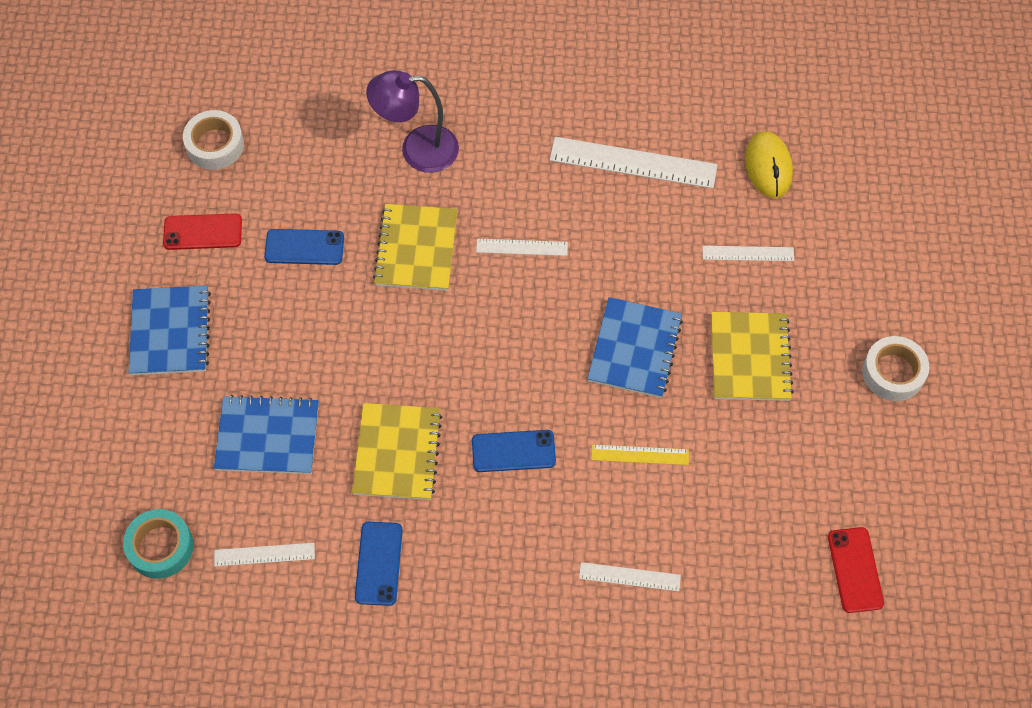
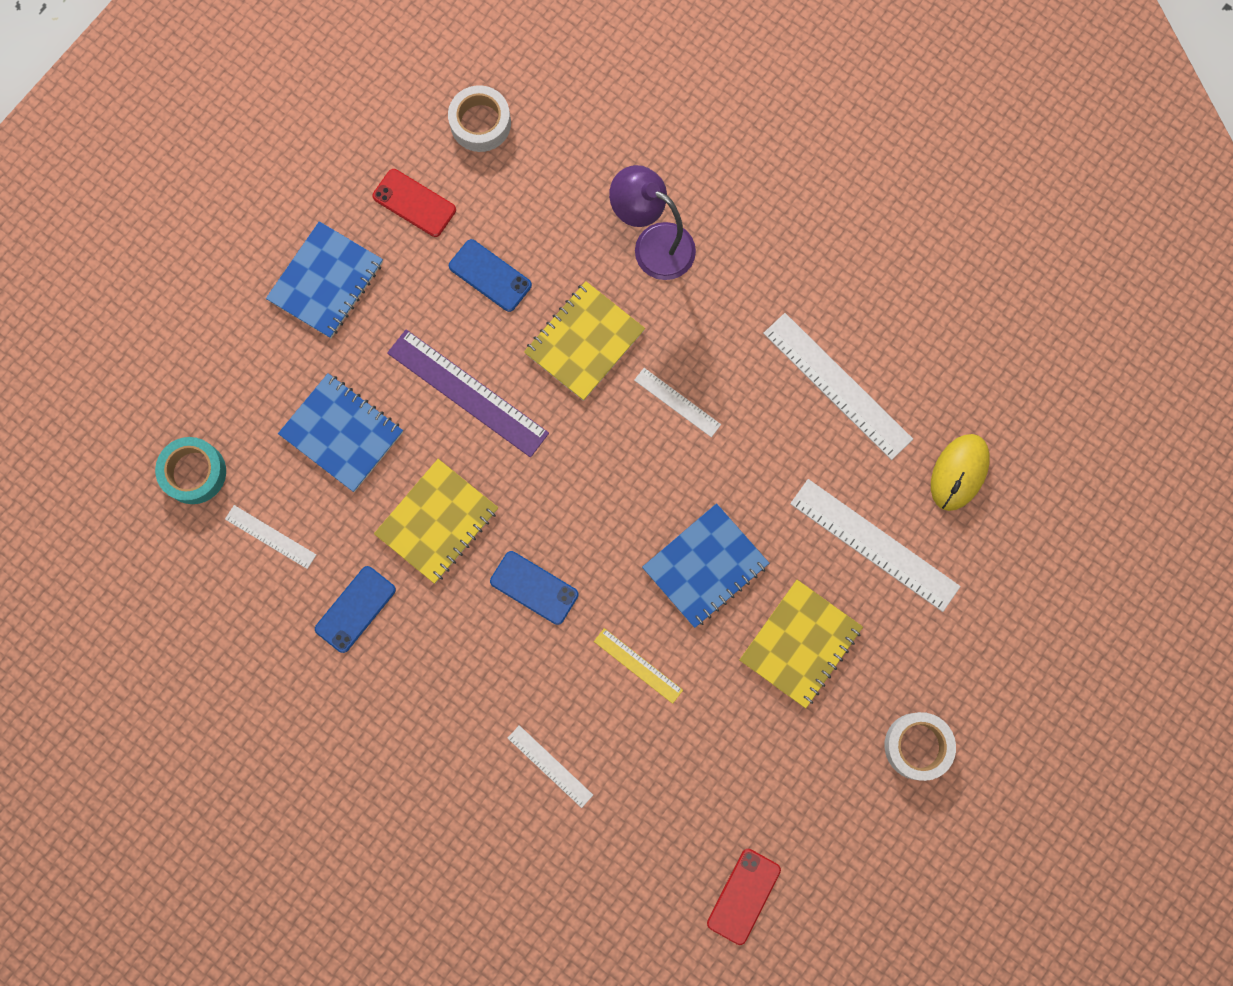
camera: 35 degrees right, 15 degrees up
(350, 342) = (467, 393): none -> purple ruler
(748, 253) = (874, 544): white ruler -> white ruler, size x1.87

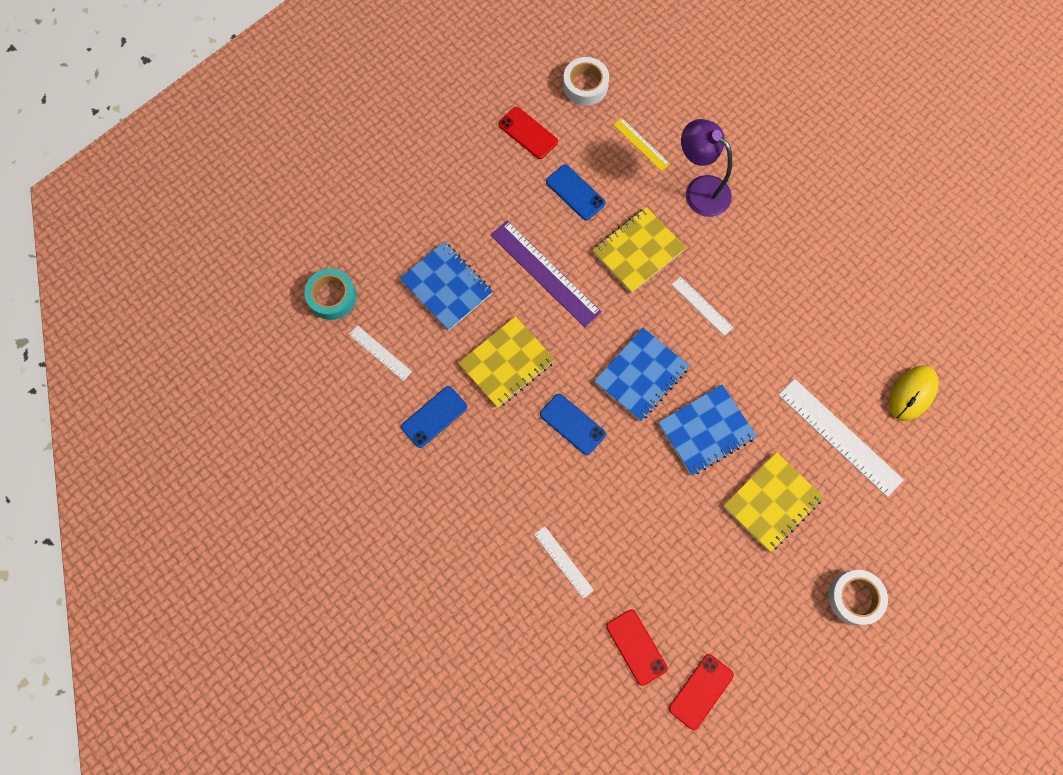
camera: 10 degrees right, 5 degrees down
(326, 281) = (454, 177): blue notebook -> blue notebook (641, 375)
(638, 665) = (643, 497): yellow ruler -> yellow ruler (641, 144)
(656, 856) = (636, 647): none -> red phone
(837, 385) = (826, 314): white ruler -> none

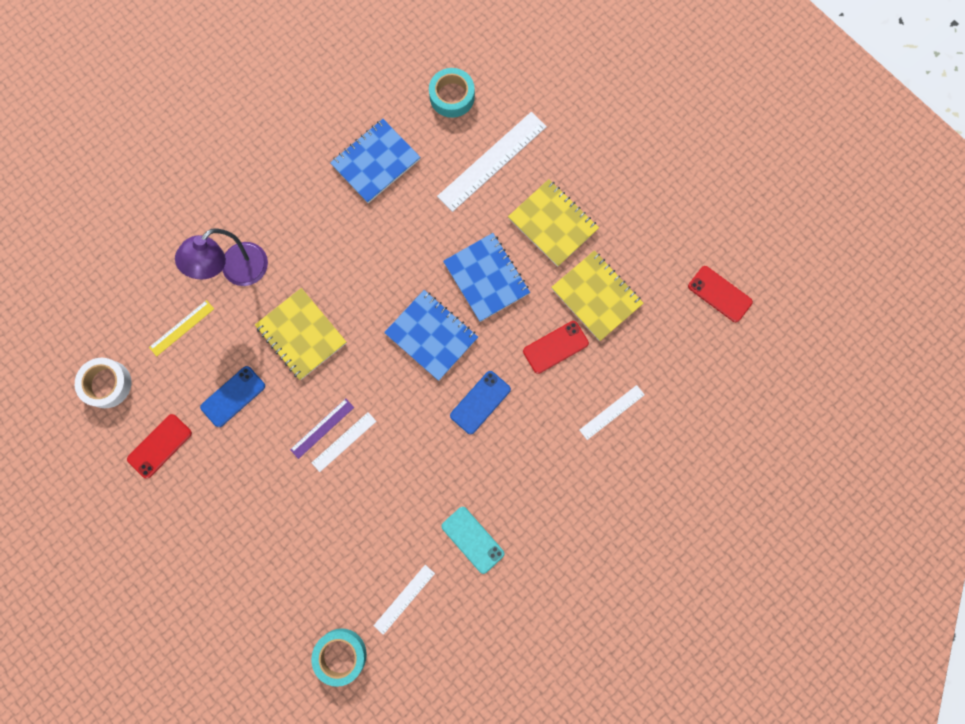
camera: 90 degrees left, 5 degrees up
(434, 417) = (472, 539): blue phone -> turquoise phone
(447, 287) = (333, 530): blue notebook -> blue notebook (375, 162)
(507, 363) = (417, 466): yellow notebook -> yellow notebook (596, 296)
(545, 273) = (322, 428): purple ruler -> purple ruler, size x0.53
(636, 647) = (685, 348): red phone -> red phone (555, 347)
(702, 306) = (362, 276): white ruler -> white ruler (344, 442)
(854, 597) = (634, 161): white tape -> none
(912, 393) = (452, 96): yellow mouse -> turquoise tape

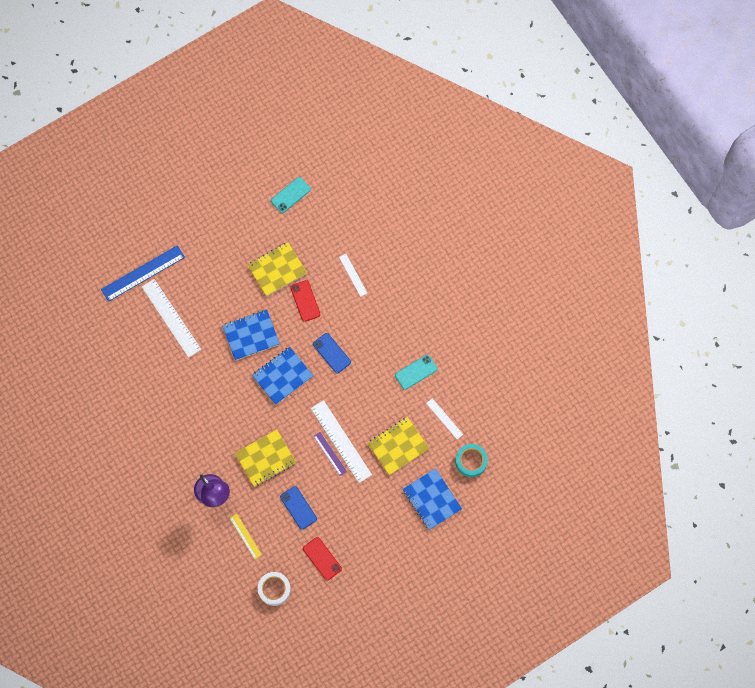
camera: 80 degrees left, 5 degrees down
(344, 442) = (341, 441): white ruler -> white ruler, size x1.87
(375, 162) = (155, 393): blue notebook -> blue notebook (432, 499)
(452, 96) = (118, 336): turquoise tape -> none
(552, 110) = (143, 273): none -> blue ruler
(553, 224) = (223, 287): yellow notebook -> yellow notebook (398, 446)
(719, 294) = (290, 195): red phone -> turquoise phone

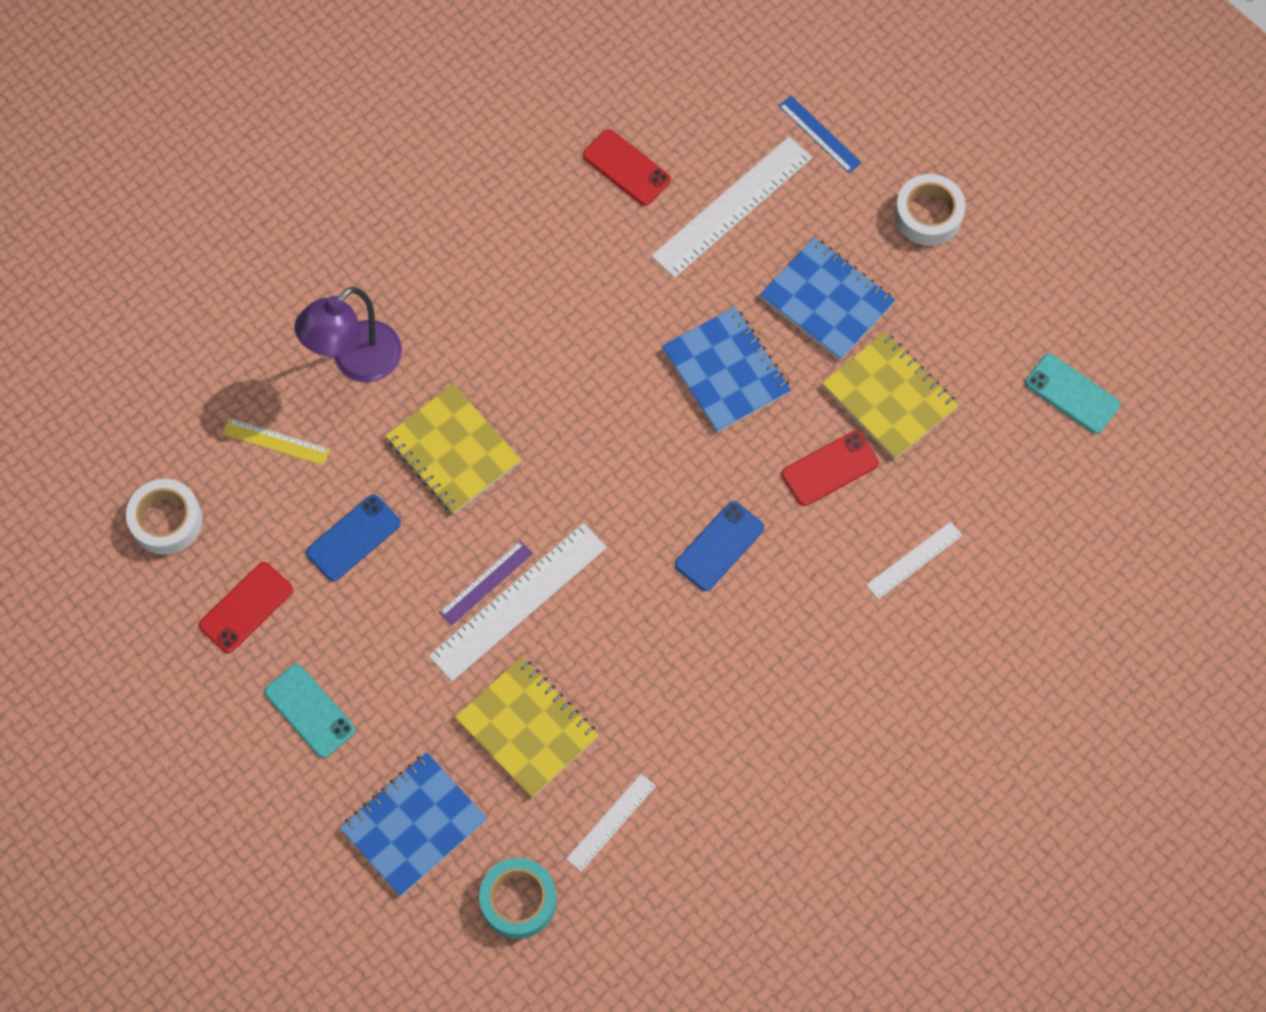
camera: 80 degrees right, 5 degrees down
(141, 360) = (626, 168): none -> red phone
(143, 273) = (819, 134): blue ruler -> blue ruler, size x0.53
(193, 235) = (928, 215): none -> white tape
(245, 536) = (276, 442): yellow ruler -> yellow ruler turned 60 degrees clockwise
(282, 376) = (646, 452): blue notebook -> blue notebook (827, 300)
(416, 372) = (711, 739): turquoise phone -> turquoise phone (310, 711)

